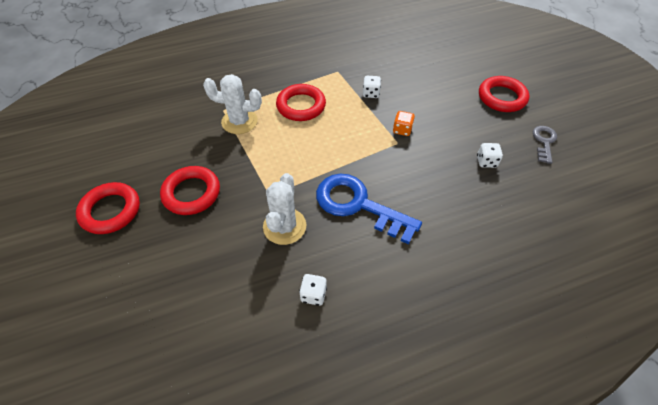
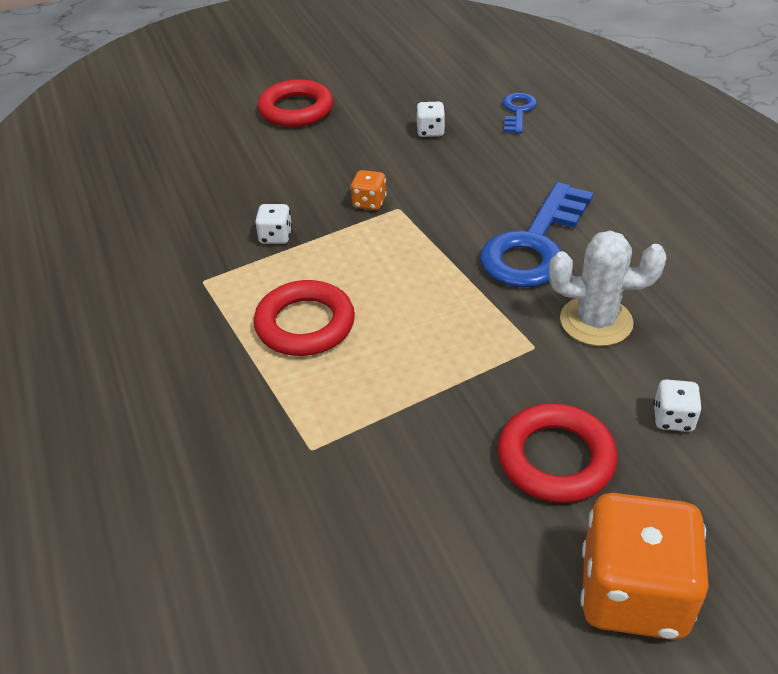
camera: 90 degrees left, 10 degrees down
(110, 211) = (633, 594): red ring -> orange dice
(239, 121) = (350, 413): white cactus -> none
(313, 294) = (701, 282): white dice -> white dice (673, 418)
(524, 215) = (518, 111): none -> blue key
(544, 142) = (388, 86): grey key -> none

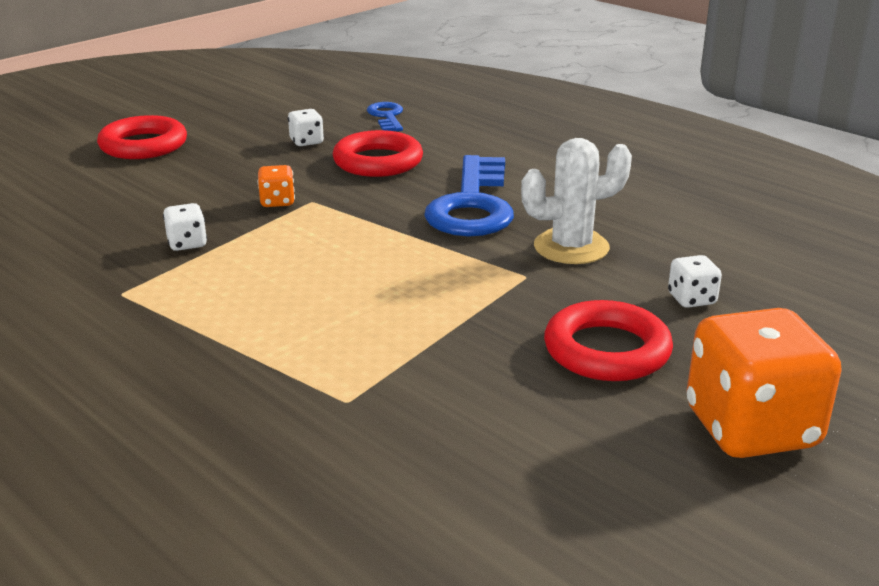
camera: 25 degrees left, 15 degrees down
(305, 324) = (270, 305): red ring -> red ring (378, 162)

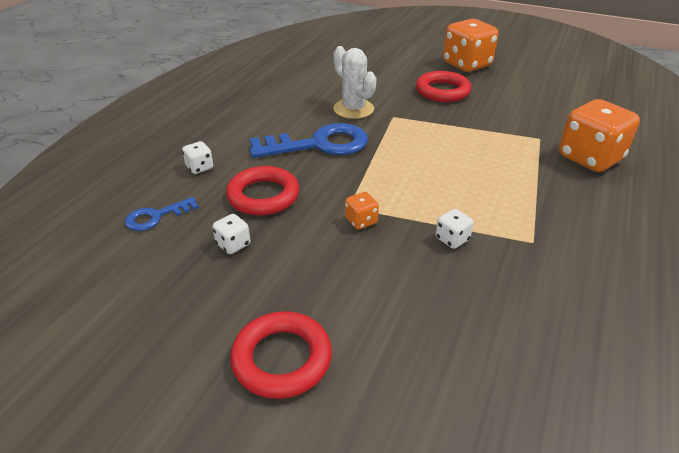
camera: 110 degrees left, 10 degrees up
(234, 429) = (590, 158): none -> orange dice
(691, 299) = (383, 79): white dice -> white dice (200, 167)

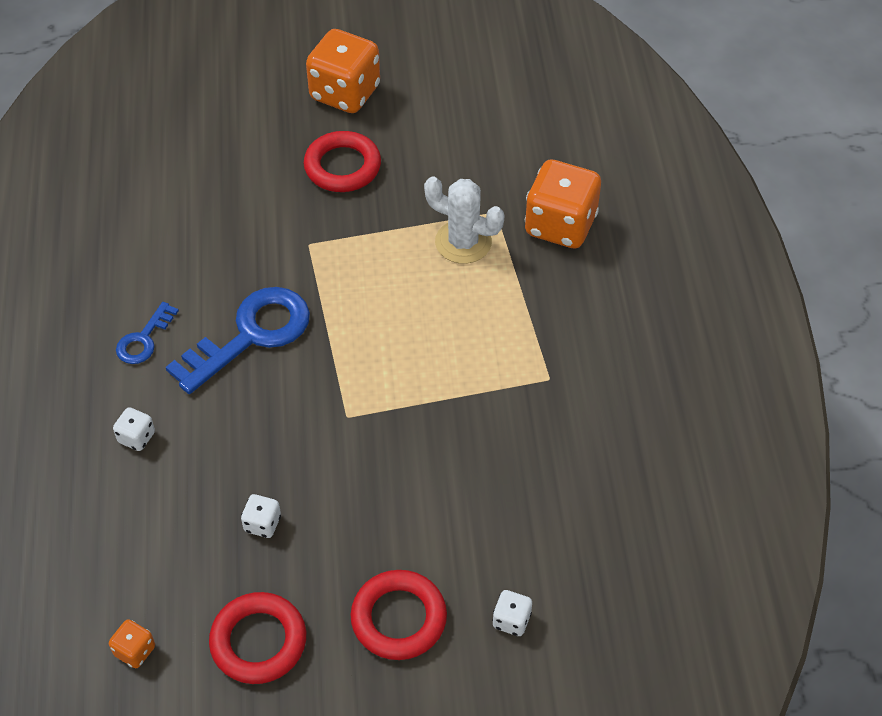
camera: 30 degrees left, 15 degrees up
(156, 216) = (149, 529): blue key -> blue key (143, 339)
(263, 196) = (244, 445): red ring -> red ring (258, 641)
(353, 109) = (251, 251): white cactus -> white cactus (463, 242)
(361, 221) = (372, 431): orange dice -> orange dice (135, 651)
(452, 239) = (473, 412): white dice -> white dice (511, 620)

